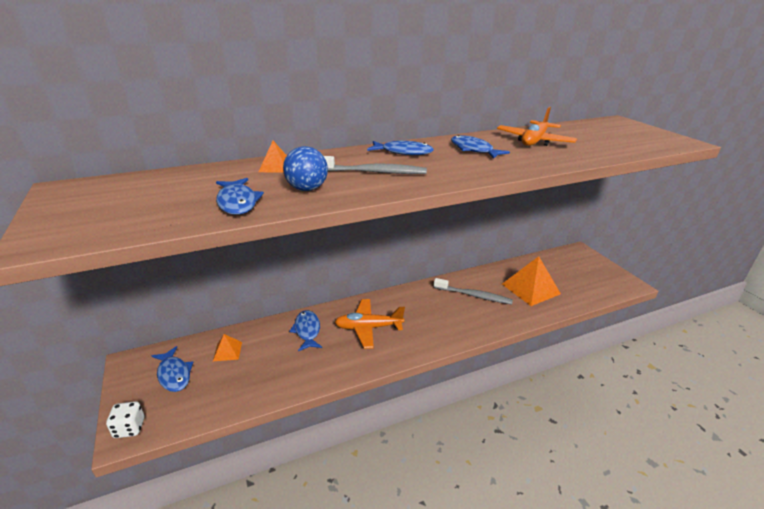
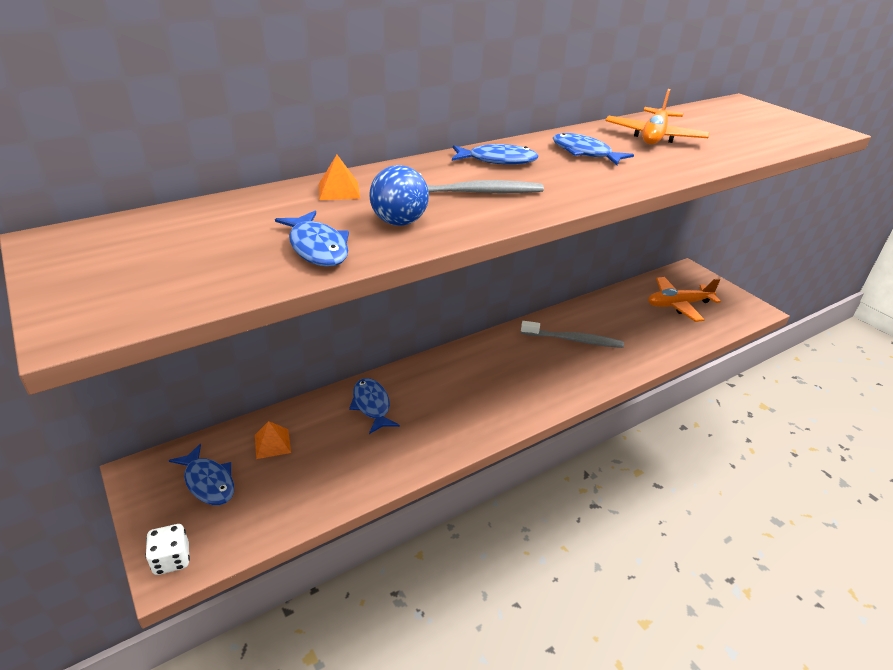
camera: 10 degrees left, 5 degrees up
(368, 328) = (451, 394): orange plane -> orange plane (678, 305)
(530, 289) = (641, 325): orange pyramid -> none

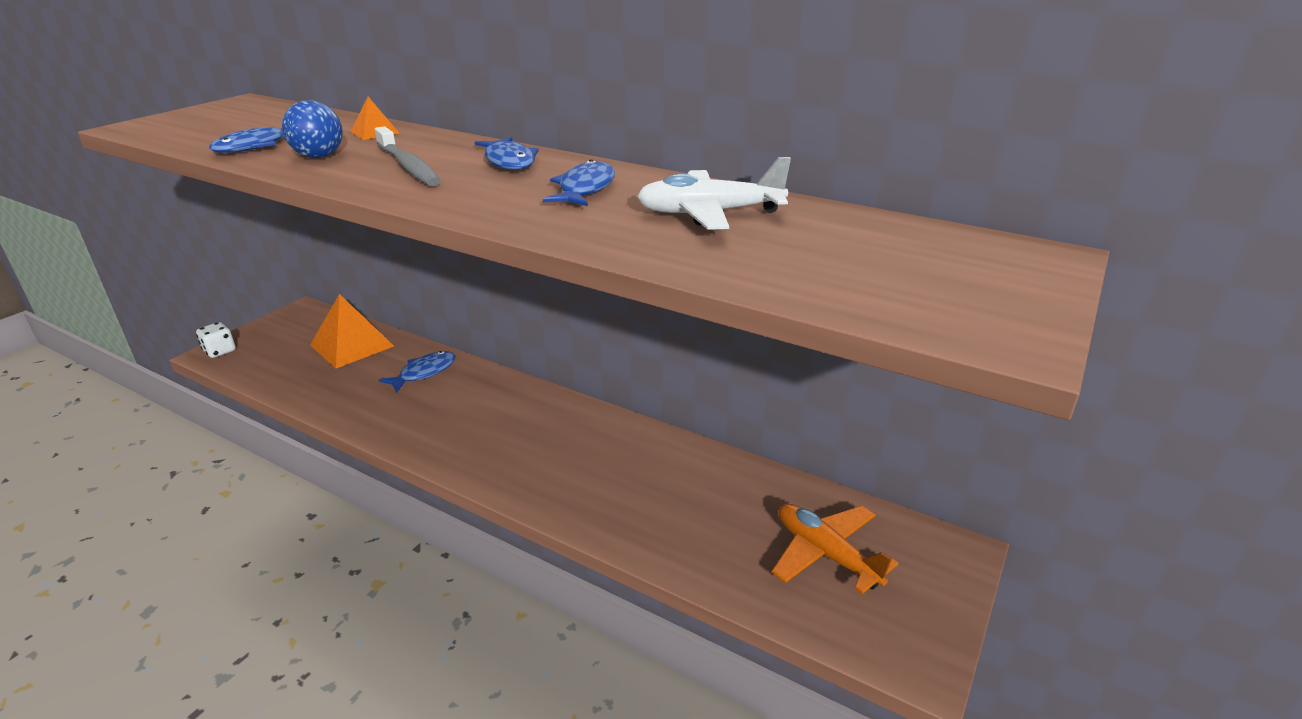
camera: 65 degrees right, 5 degrees down
(208, 482) = (299, 336): blue fish -> none
(272, 443) = (352, 345): orange pyramid -> orange pyramid, size x2.03
(573, 340) = (633, 468): grey toothbrush -> none
(654, 136) = (709, 213): orange plane -> white plane

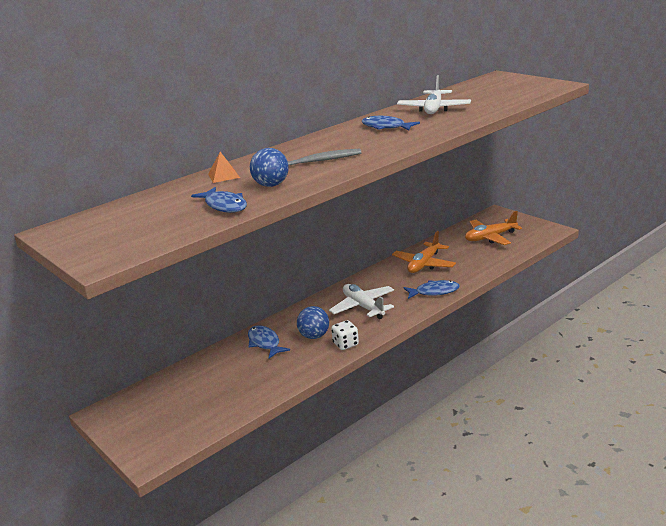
camera: 70 degrees left, 5 degrees down
(220, 351) = (148, 453): white dice -> white dice (345, 344)
(352, 345) = (196, 378): orange pyramid -> none
(437, 407) = (314, 336): none -> blue ball
(509, 161) = (326, 141): blue fish -> blue fish (434, 292)
(519, 435) = (363, 307): none -> white plane
(676, 477) = (424, 264): none -> orange plane

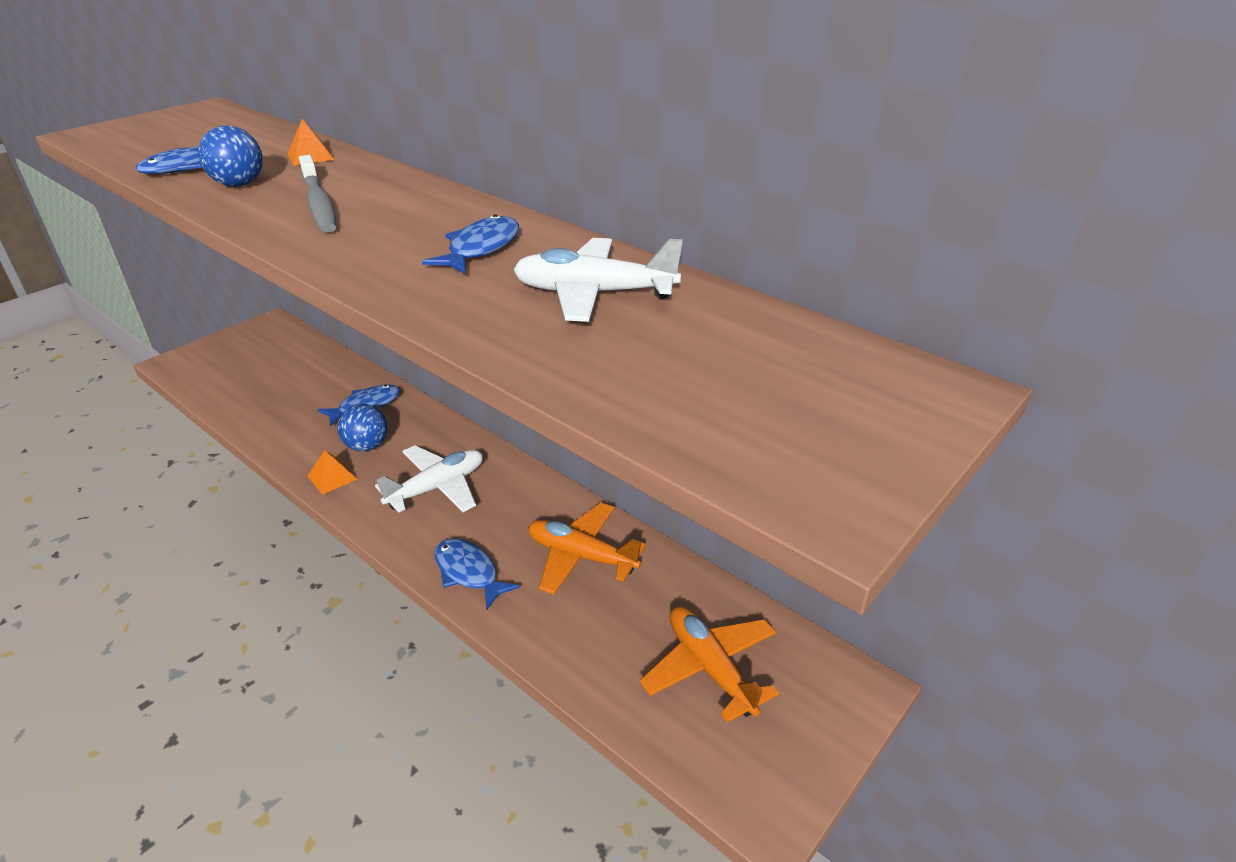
camera: 80 degrees right, 10 degrees up
(345, 344) = (332, 477): white dice -> orange pyramid
(434, 292) = (468, 572): blue fish -> blue fish turned 150 degrees clockwise

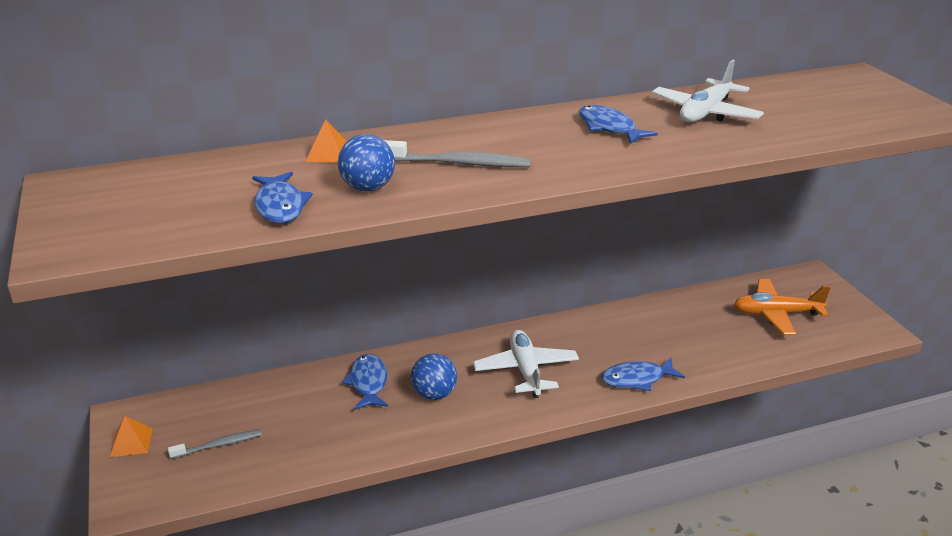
camera: 60 degrees left, 5 degrees down
(250, 371) = (218, 445): none -> grey toothbrush
(332, 477) = (464, 422): orange pyramid -> orange pyramid (131, 442)
(581, 556) = (652, 329): orange plane -> none

